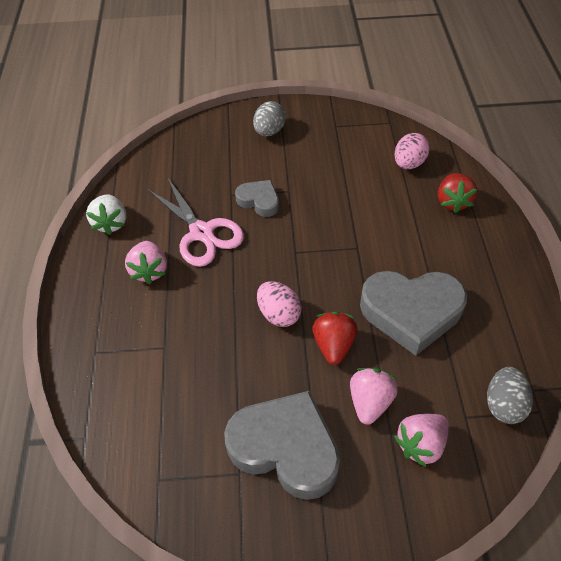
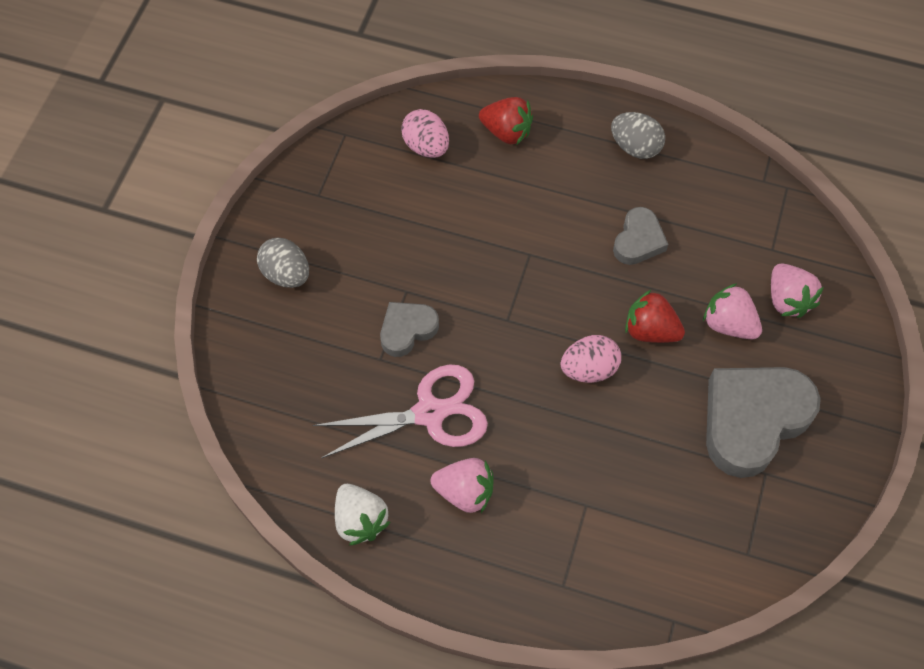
camera: 70 degrees left, 10 degrees up
(111, 223) = (360, 520): white strawberry -> white strawberry turned 45 degrees clockwise
(411, 312) = (638, 240): grey heart -> grey heart, size x0.52
(503, 404) = (770, 212): grey egg -> grey egg (635, 147)

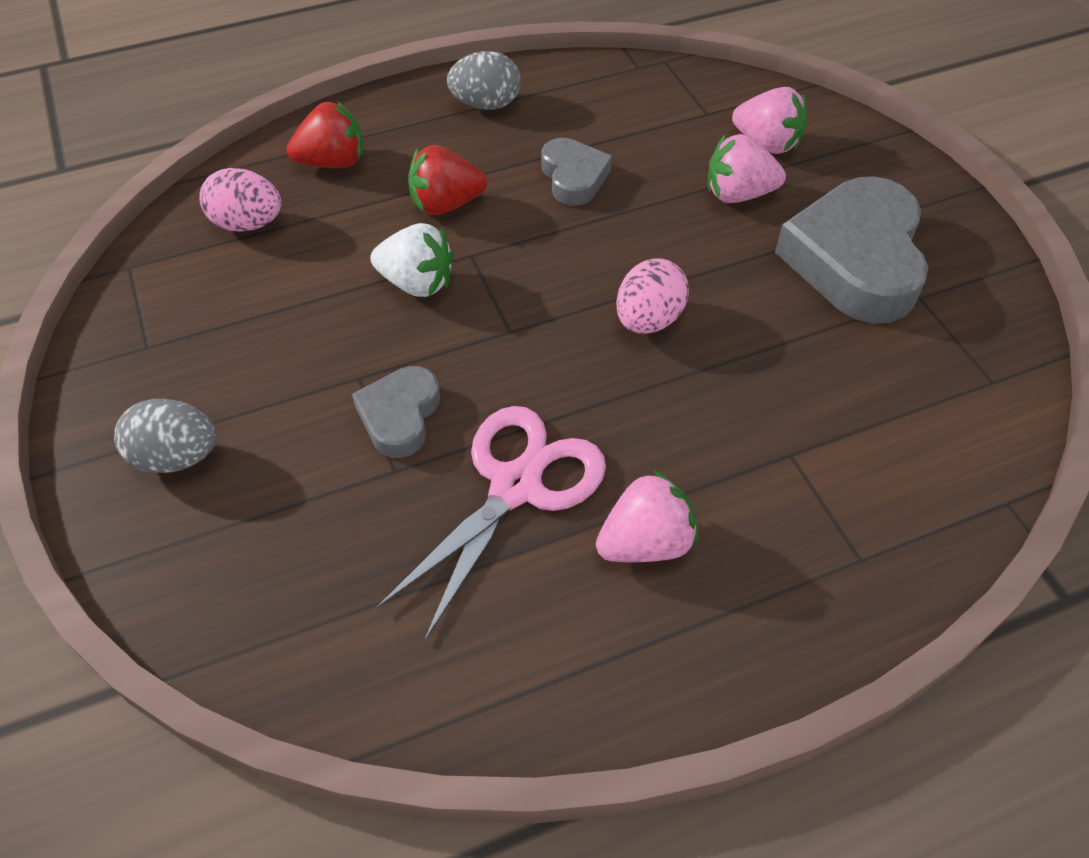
camera: 40 degrees left, 10 degrees down
(360, 520) = (549, 678): white strawberry -> white strawberry (417, 283)
(650, 330) = (671, 245): red strawberry -> red strawberry (446, 204)

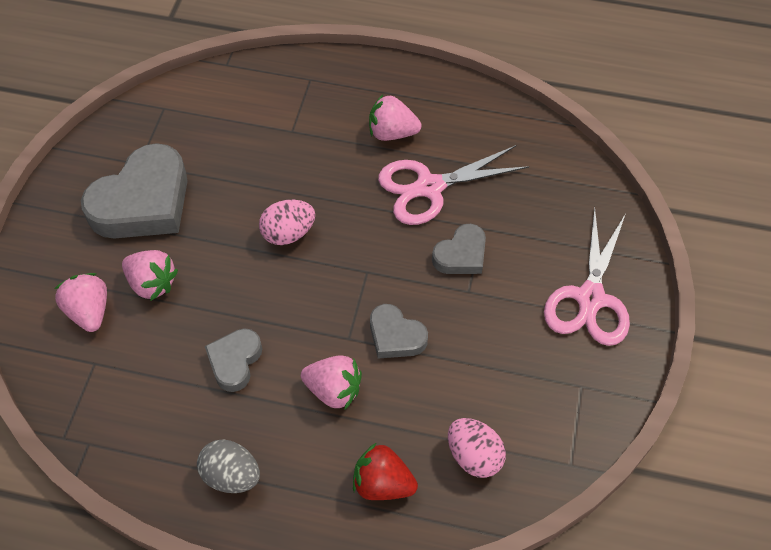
camera: 145 degrees left, 5 degrees up
(177, 457) = (590, 298): grey egg -> pink scissors
(417, 283) = (395, 336): white strawberry -> grey heart
(446, 204) = (333, 390): red strawberry -> pink strawberry

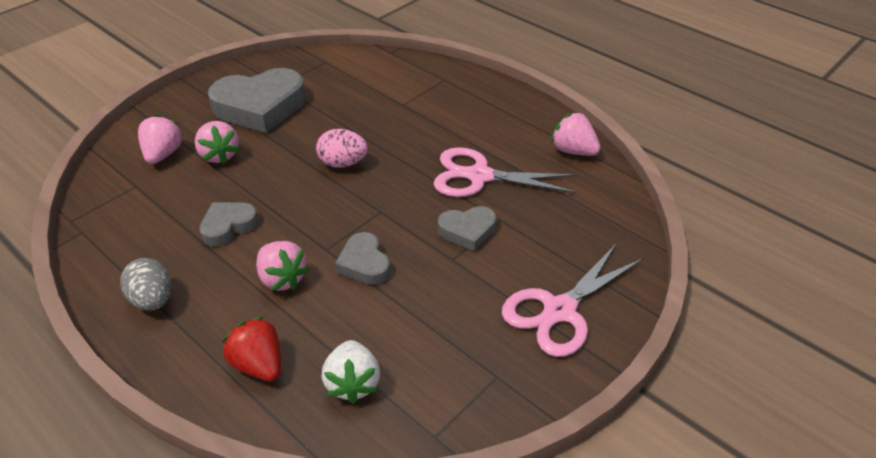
camera: 30 degrees right, 15 degrees down
(392, 133) = (479, 131): pink strawberry -> pink strawberry (573, 151)
(474, 456) = (353, 383): pink egg -> white strawberry

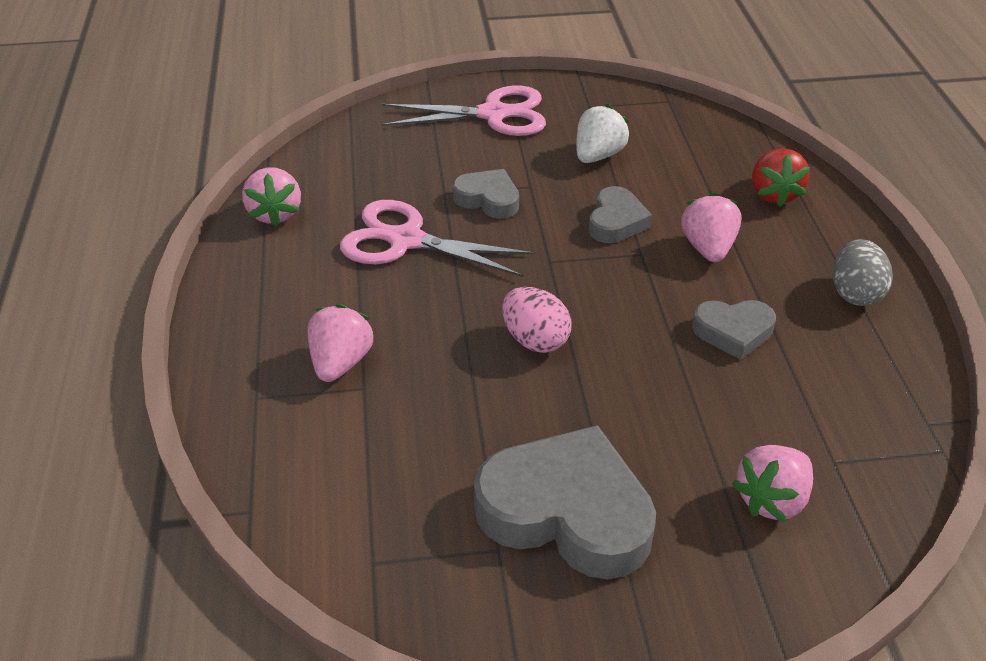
camera: 140 degrees left, 0 degrees up
(219, 155) = (687, 447): pink strawberry -> pink strawberry (341, 362)
(353, 383) = (703, 149): white strawberry -> white strawberry (598, 155)
(479, 176) = (406, 240): pink scissors -> pink scissors turned 150 degrees clockwise

